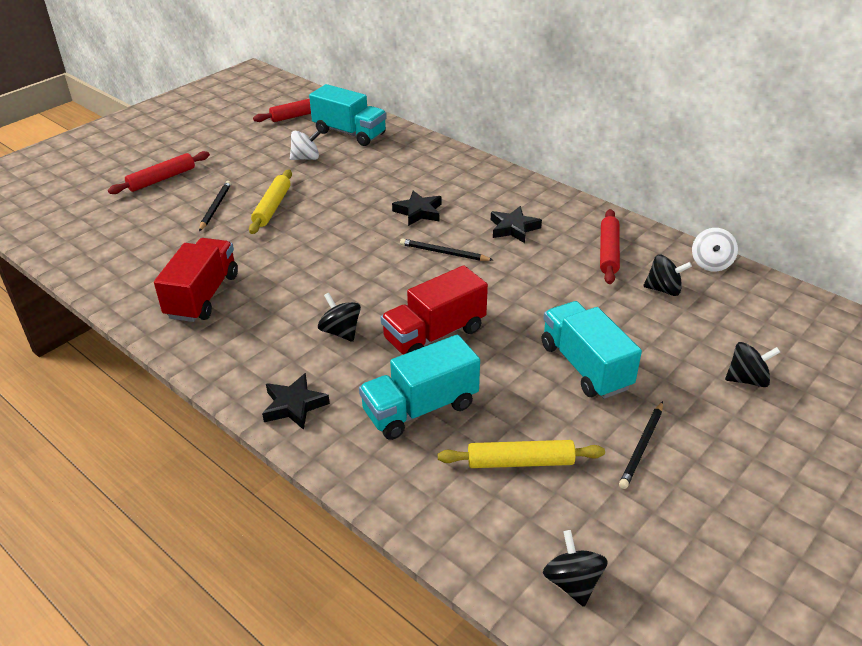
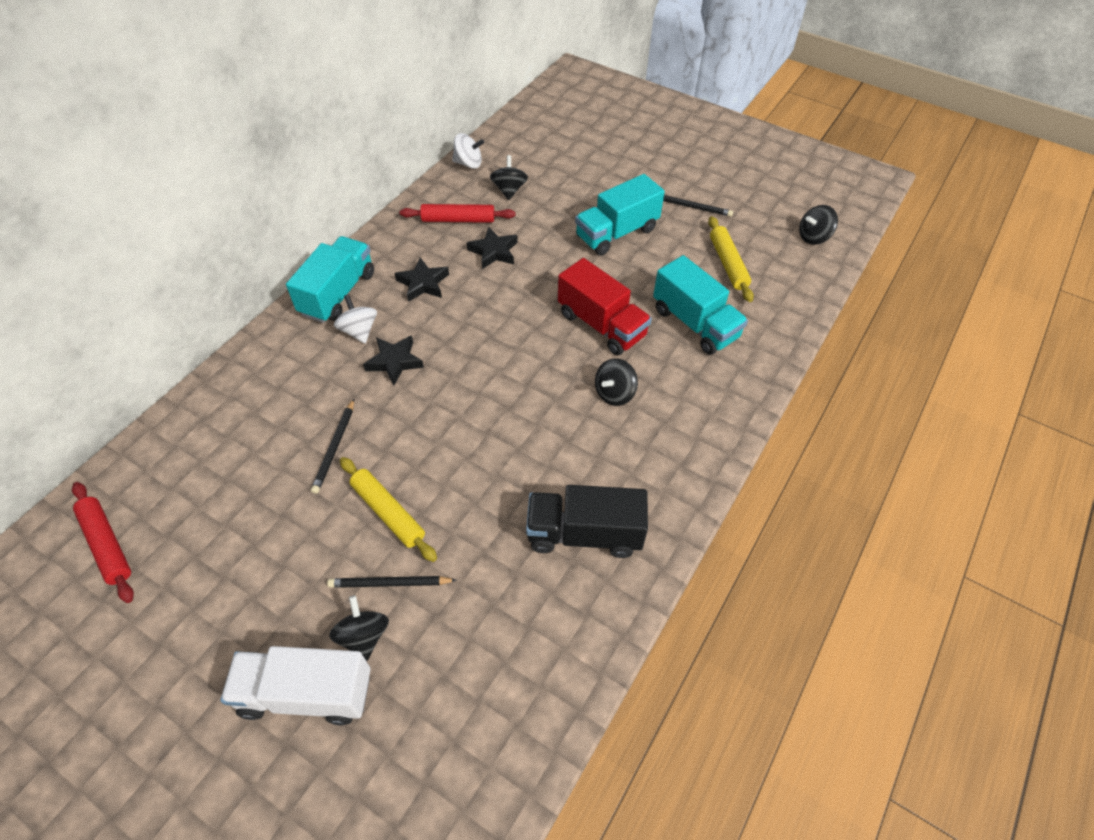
camera: 100 degrees left, 15 degrees up
(162, 179) = (306, 693): red rolling pin -> white truck
(203, 296) = (584, 533): red truck -> black truck
(272, 207) = (388, 512): yellow rolling pin -> yellow rolling pin turned 45 degrees clockwise
(294, 405) = (721, 408): black star -> black star (494, 251)
(306, 158) = (255, 504): white spinning top -> white spinning top (359, 331)
(349, 133) = (183, 465): turquoise truck -> turquoise truck (338, 294)
(444, 253) = (472, 332): black pencil -> black pencil (335, 447)
(747, 379) = (607, 157): black spinning top -> black spinning top (364, 636)

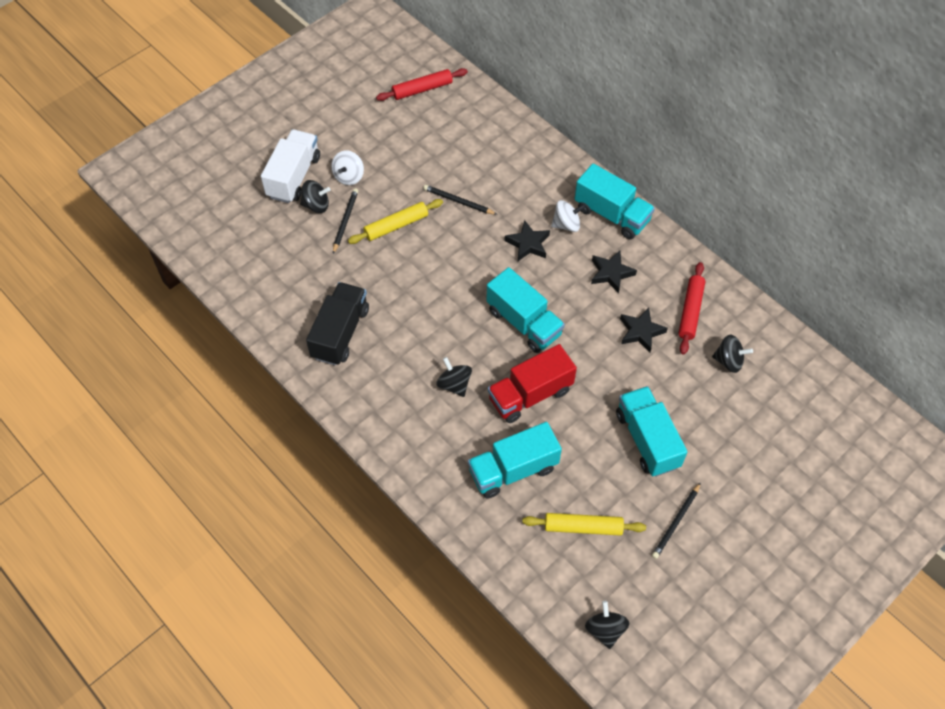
camera: 105 degrees right, 5 degrees up
(468, 163) = (777, 334): white spinning top -> white spinning top (349, 176)
(510, 346) = (524, 322): none -> turquoise truck

